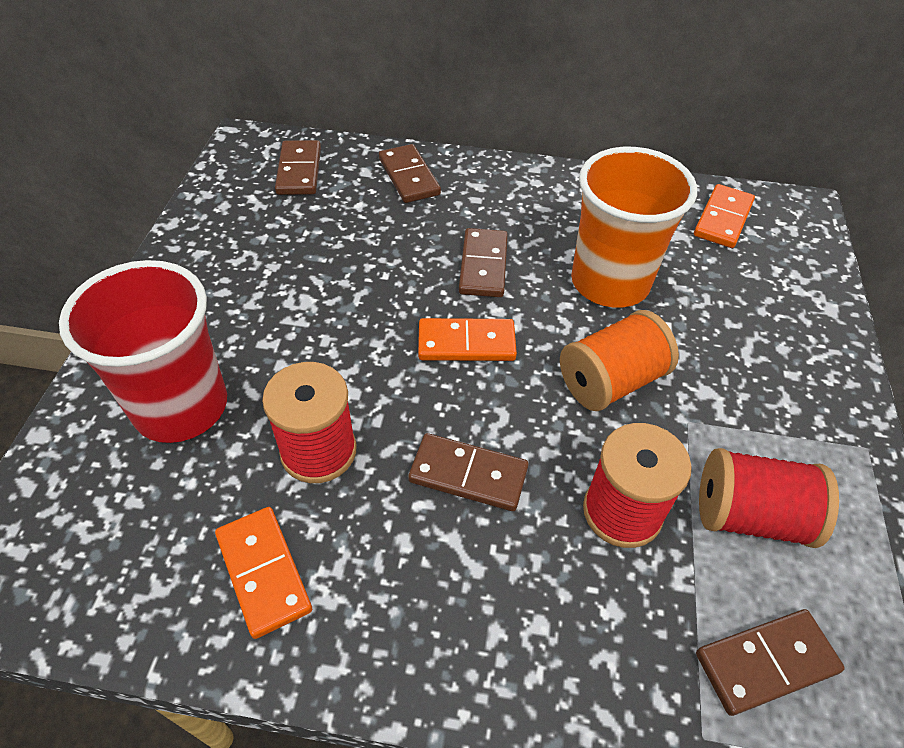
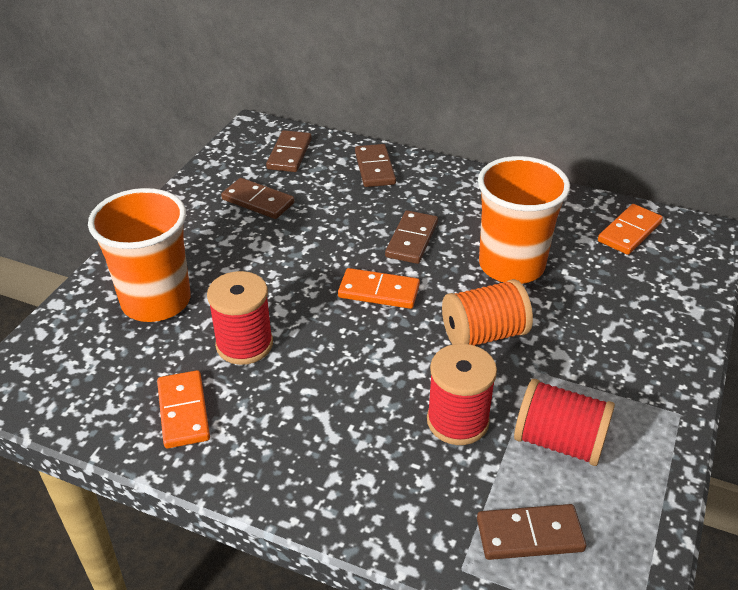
camera: 15 degrees right, 10 degrees down
(181, 406) = (156, 301): red cup -> orange cup
(468, 474) = (349, 377): brown domino -> brown domino (258, 201)

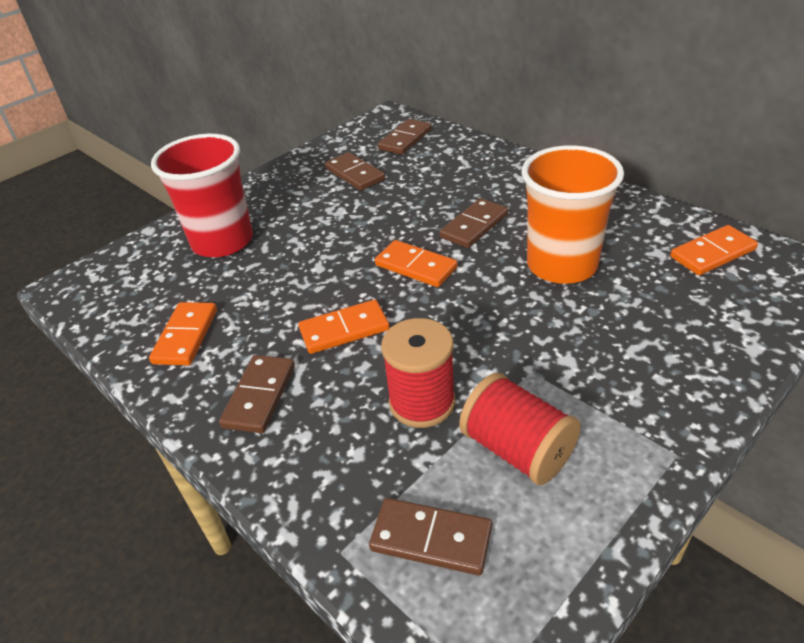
camera: 25 degrees right, 0 degrees up
(156, 301) = (222, 241): orange cup -> red cup
(244, 344) = (270, 290): red spool -> none
(345, 369) = (344, 329): none -> orange domino
(375, 168) = (475, 160): brown domino -> brown domino (260, 396)
(483, 334) = (496, 325): orange spool -> none

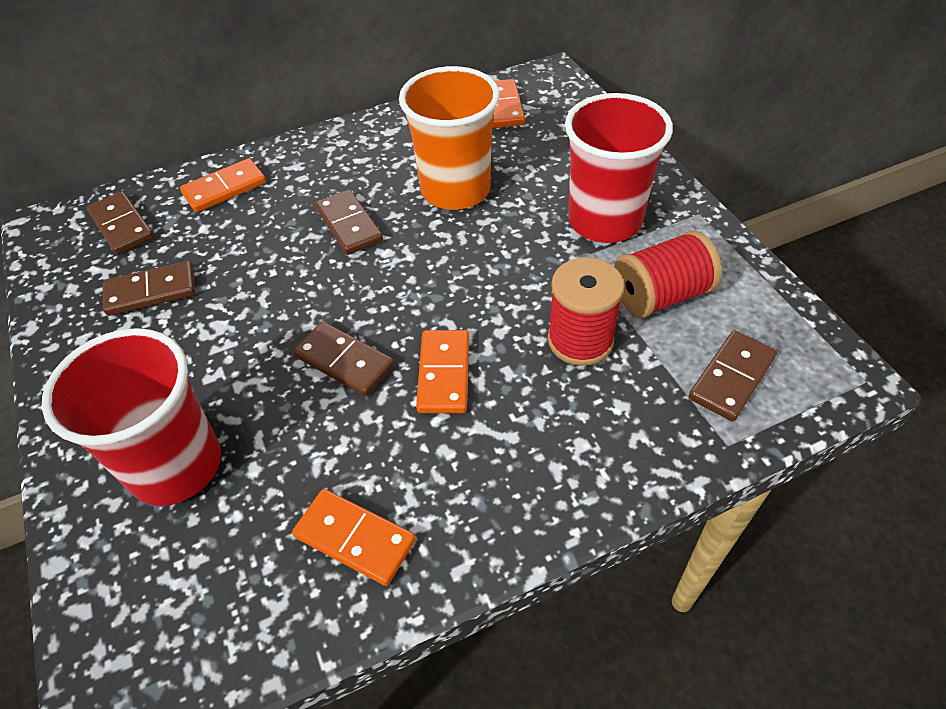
camera: 70 degrees left, 10 degrees up
(260, 396) = (505, 473): brown domino -> brown domino (344, 361)
(416, 266) = (381, 288): orange domino -> orange domino (225, 188)
(599, 376) = (604, 221): none -> red cup

